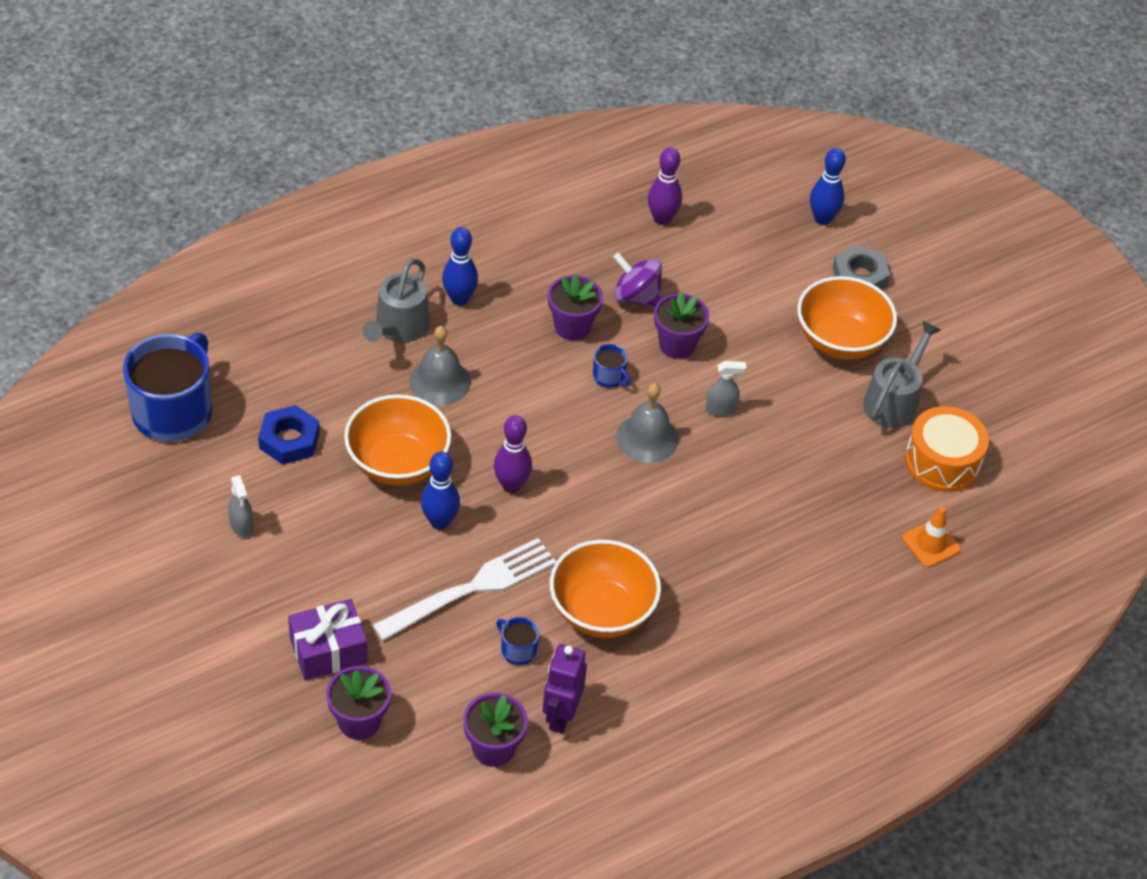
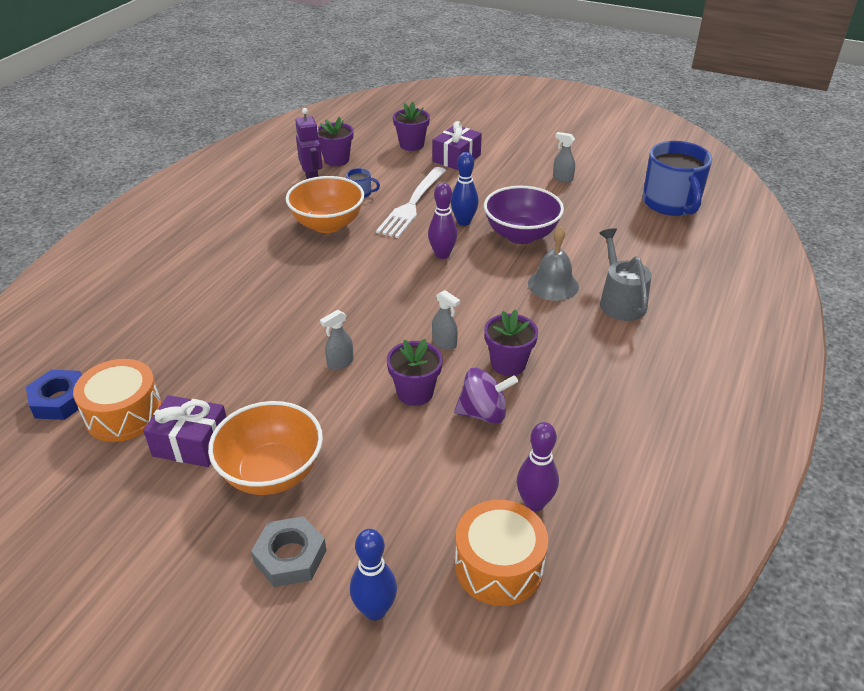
camera: 150 degrees right, 10 degrees down
(289, 440) = (594, 219): blue nut -> blue nut (60, 400)
(398, 464) = (521, 235): orange bowl -> purple bowl
(459, 299) = (608, 340): blue bowling pin -> none
(609, 377) = (444, 343): blue mug -> grey spray bottle
(647, 438) = (380, 319): grey bell -> none
(722, 199) = (499, 566): none -> orange drum
(894, 401) = (191, 443): grey watering can -> purple gift
(931, 544) = (113, 351): orange traffic cone -> none

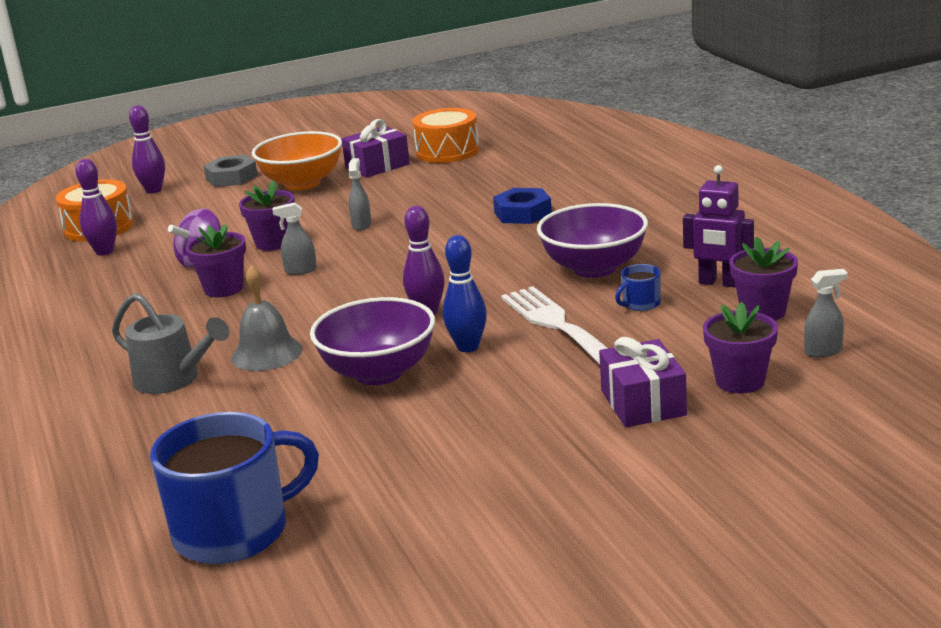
camera: 135 degrees right, 15 degrees down
(60, 400) = (499, 136): blue nut -> blue nut (522, 213)
(327, 224) = (594, 268): orange bowl -> purple bowl
(375, 610) = (153, 190): blue bowling pin -> purple bowling pin
(562, 178) = (449, 468): grey spray bottle -> grey spray bottle (823, 351)
(671, 203) = (234, 531): blue mug -> blue mug turned 120 degrees clockwise

